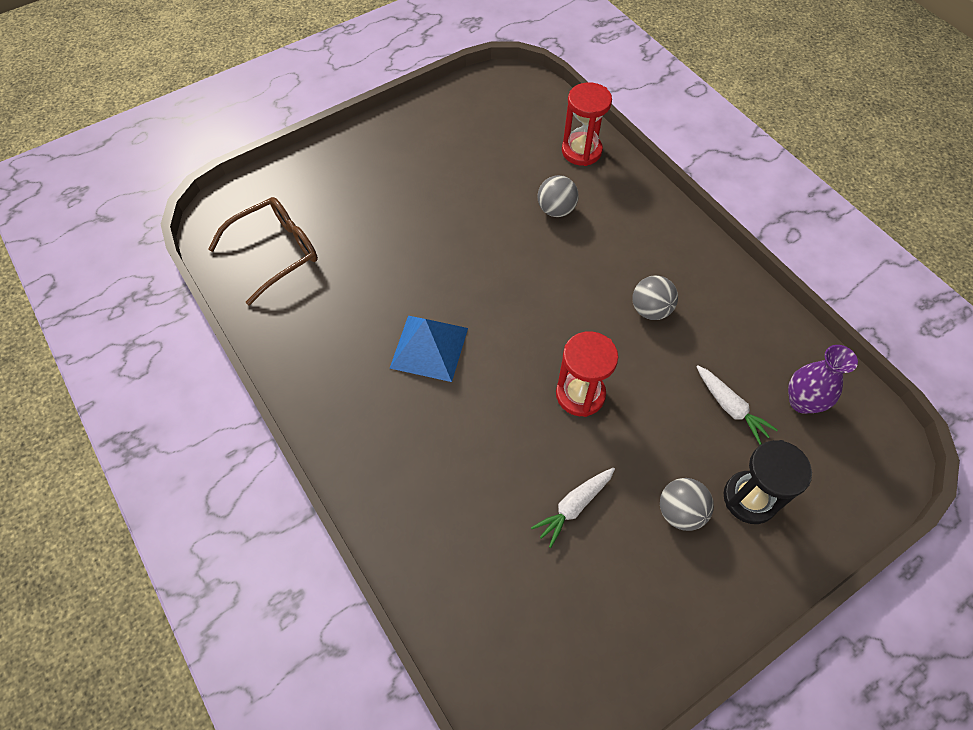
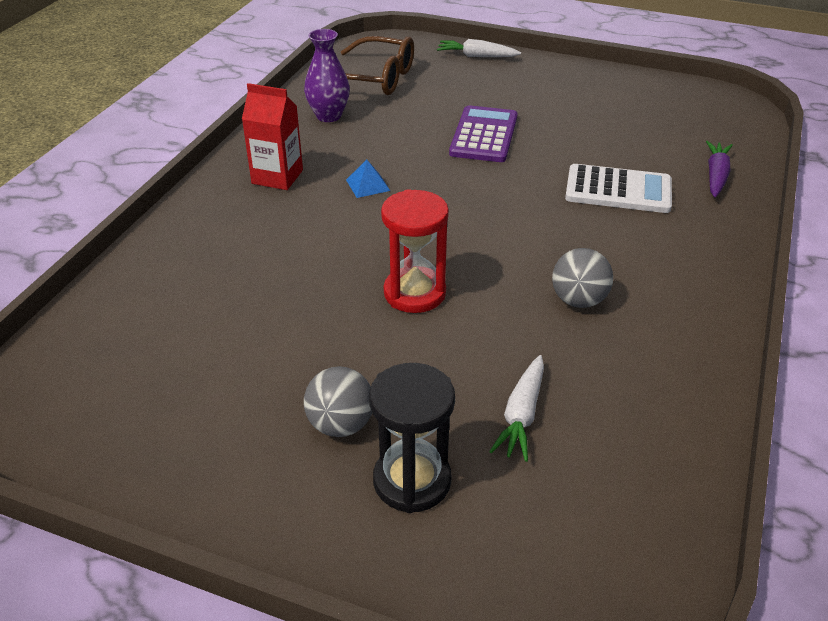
camera: 55 degrees right, 20 degrees down
(366, 402) = (277, 177): none -> red carton
(426, 237) = (483, 135): none -> purple calculator
(429, 348) = (367, 185): blue pyramid -> blue pyramid, size x0.50
(556, 210) = (618, 190): grey ball -> white calculator
(574, 506) = (278, 341): white carrot -> white carrot (476, 56)
(581, 151) = (716, 176): red hourglass -> purple carrot
(802, 402) = (603, 481): purple vase -> purple vase (328, 116)

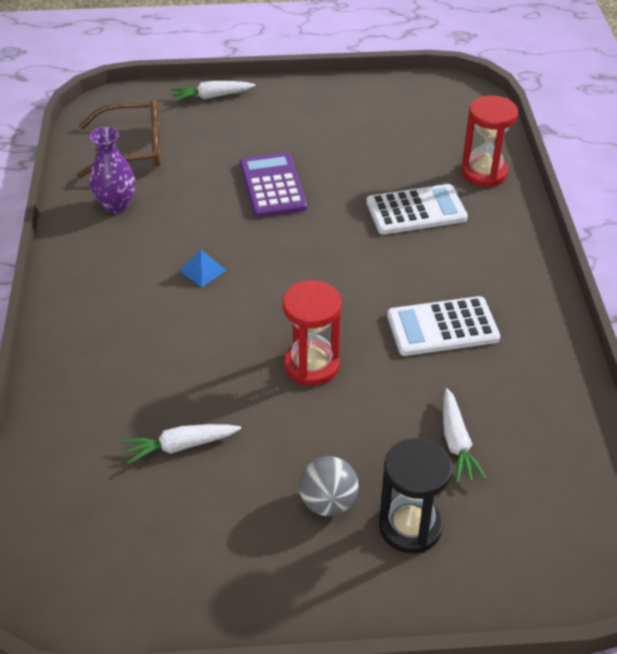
camera: 25 degrees left, 5 degrees up
(236, 323) = (181, 446): none -> white carrot
(277, 177) = (114, 287): red carton -> none
(578, 300) = (442, 327): grey ball -> white calculator
(716, 176) = (484, 173): purple carrot -> red hourglass

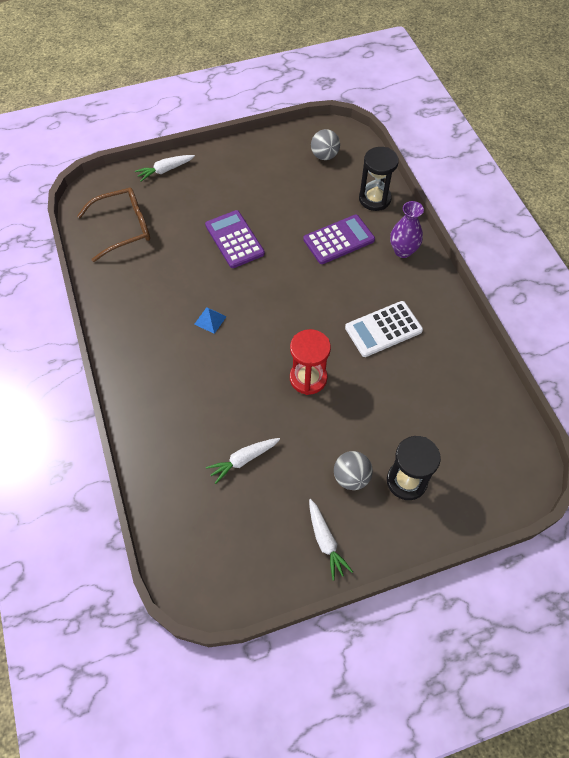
camera: 15 degrees left, 15 degrees up
(116, 205) = (129, 279): purple vase -> purple vase (403, 251)
(416, 210) = (338, 240): white calculator -> purple calculator
(431, 114) = (324, 156): none -> grey ball
(456, 442) = (417, 414): white carrot -> white carrot (325, 541)
(484, 173) = (374, 199): red hourglass -> black hourglass

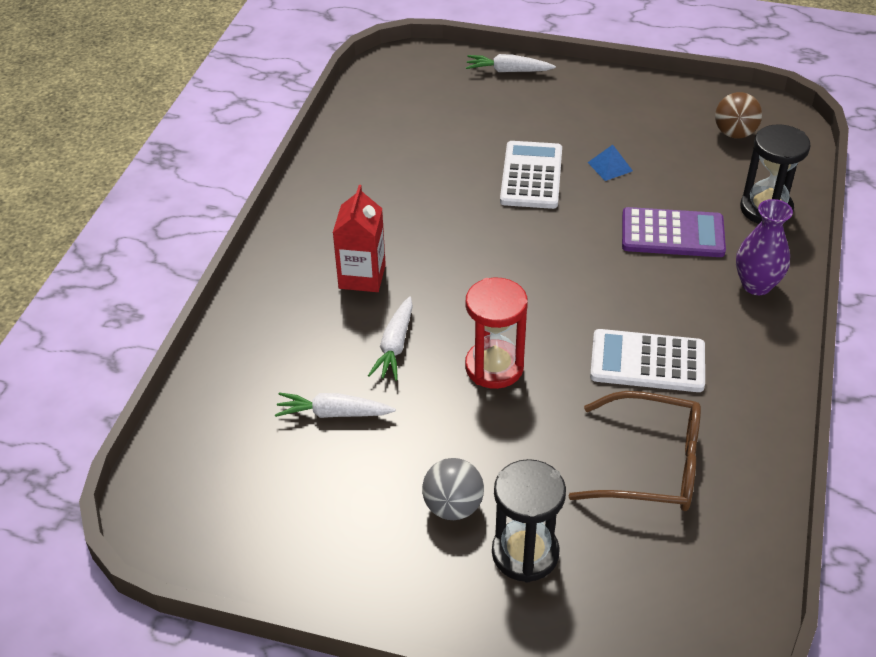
camera: 35 degrees right, 15 degrees down
(123, 228) = (406, 109): brown glasses -> brown glasses (651, 465)
(189, 360) = (362, 276): none -> red carton
(210, 320) = (425, 247): blue pyramid -> blue pyramid (610, 166)
(234, 239) = (531, 176): purple calculator -> white calculator
(324, 156) = (734, 133): grey ball -> brown ball
(325, 541) = (355, 559): white carrot -> white carrot (395, 346)

